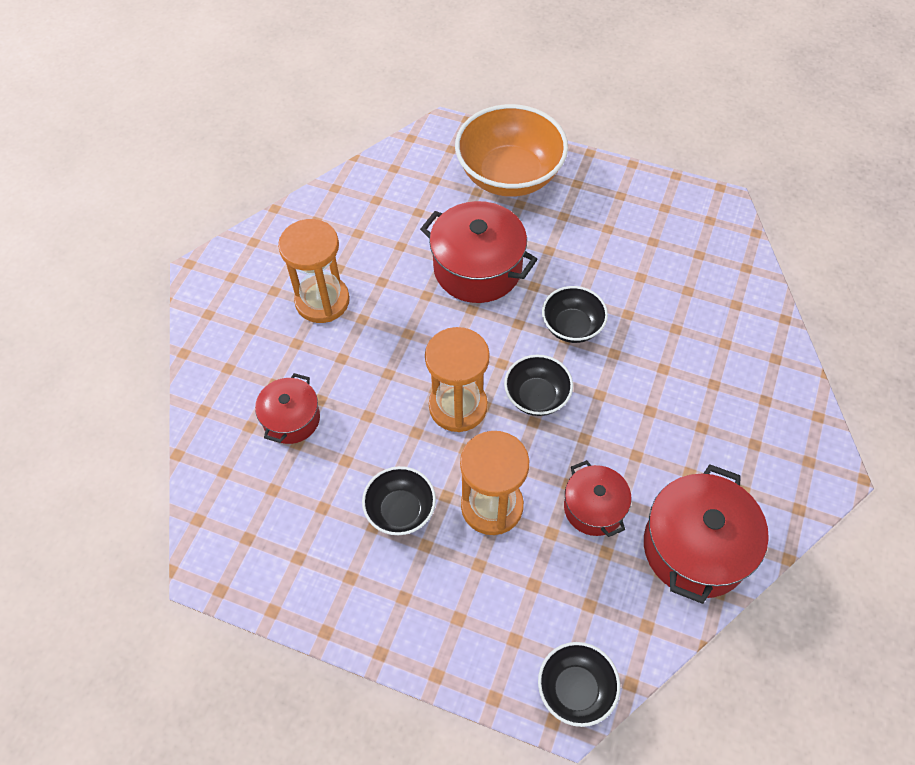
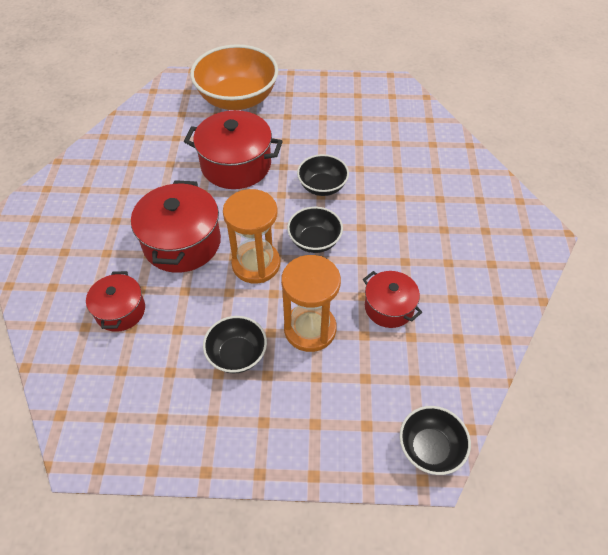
camera: 20 degrees left, 5 degrees down
(322, 301) = (118, 217): orange hourglass -> none
(695, 547) = (475, 313): red pot -> red pot (182, 242)

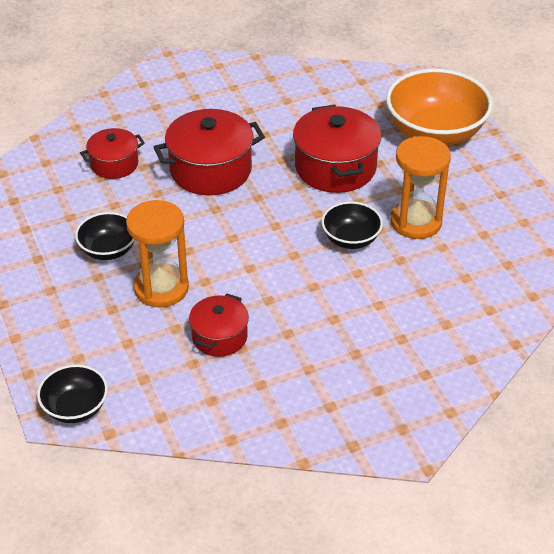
camera: 65 degrees right, 10 degrees down
(256, 264) = (215, 227): orange hourglass -> orange hourglass (416, 222)
(314, 241) = (271, 257): black bowl -> none

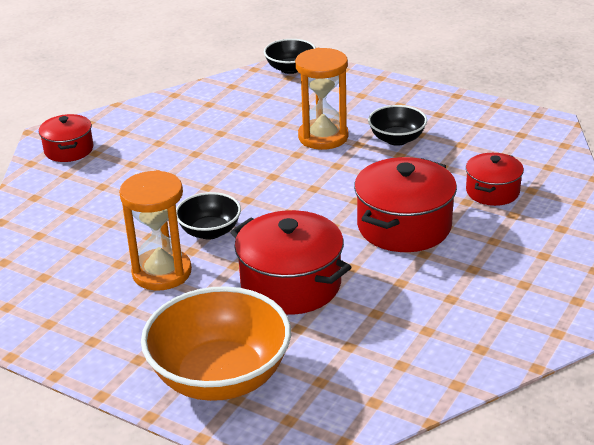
camera: 145 degrees right, 10 degrees down
(219, 337) = (243, 131): red pot -> red pot (69, 150)

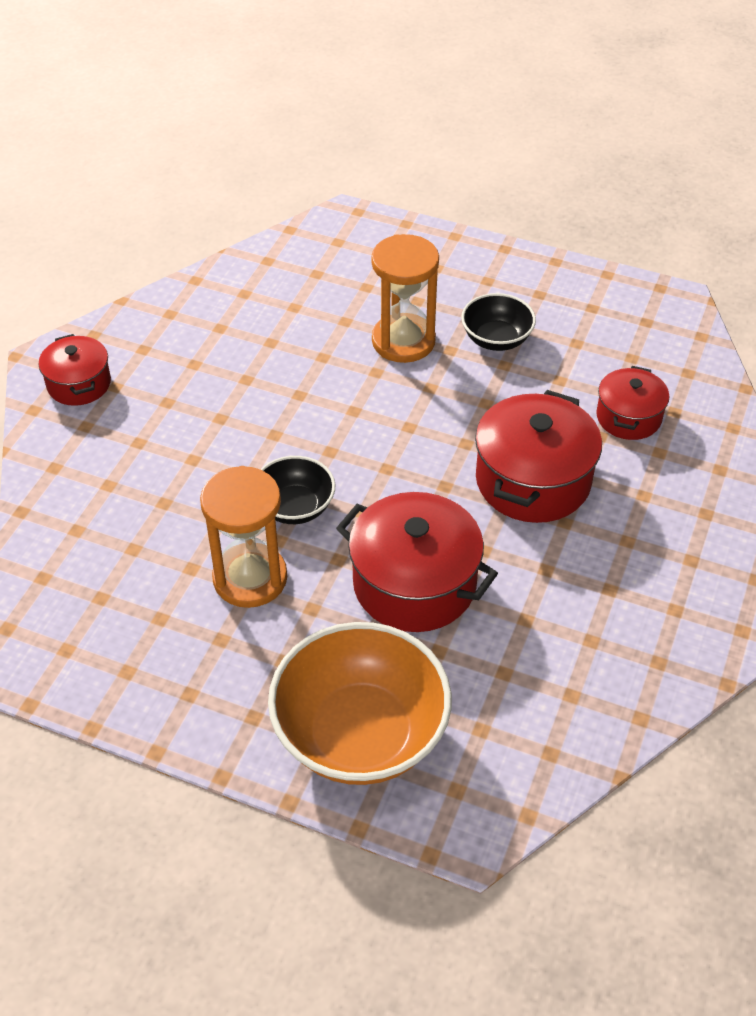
camera: 10 degrees left, 15 degrees up
(290, 69) = (337, 227): black bowl -> none

